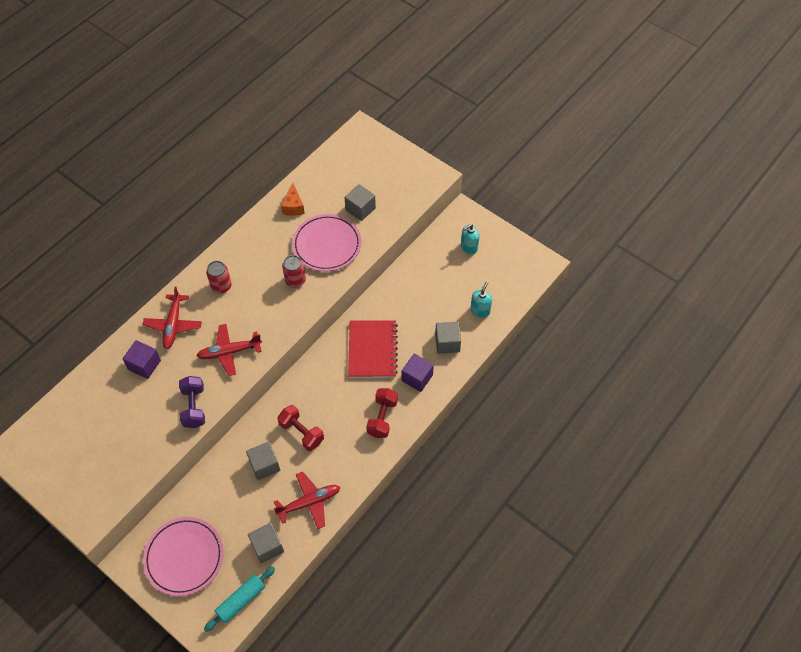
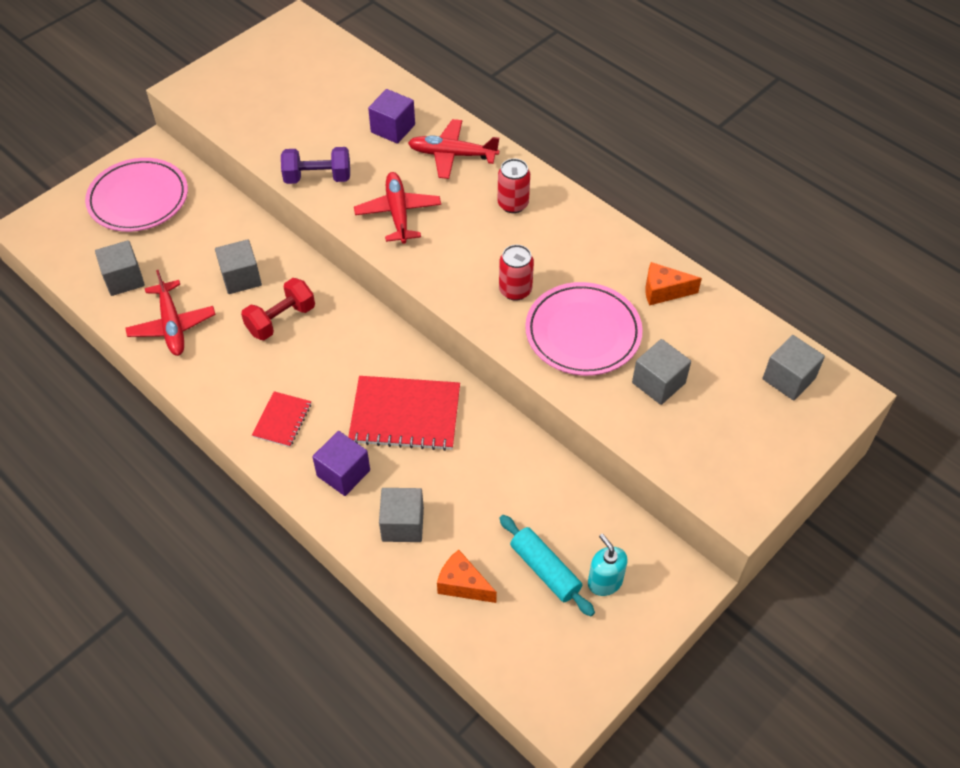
camera: 95 degrees right, 5 degrees down
(241, 600) = (63, 252): turquoise rolling pin -> turquoise rolling pin (545, 570)
(353, 152) = (788, 379): none -> grey cube
(382, 418) = (282, 420): red dumbbell -> red notebook
(480, 310) = (462, 585): turquoise soap dispenser -> orange cheese

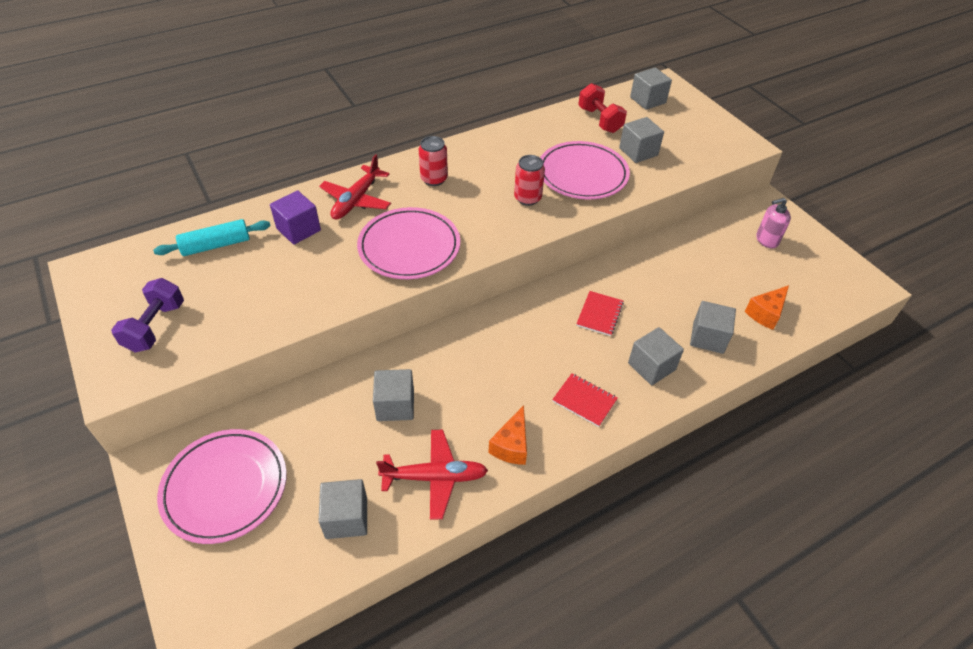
camera: 75 degrees left, 5 degrees down
(281, 320) = (464, 381): red dumbbell -> red dumbbell (599, 120)
(318, 178) = (332, 293): purple dumbbell -> purple dumbbell (155, 327)
(343, 473) = (651, 366): purple cube -> grey cube
(398, 213) = (409, 247): red plane -> pink plate
(405, 415) = (599, 314): red notebook -> red notebook, size x0.53
(545, 570) = (755, 266): turquoise rolling pin -> turquoise rolling pin (216, 245)
(604, 582) = (766, 240): turquoise soap dispenser -> pink soap dispenser
(663, 291) = (556, 129): orange cheese -> orange cheese (511, 445)

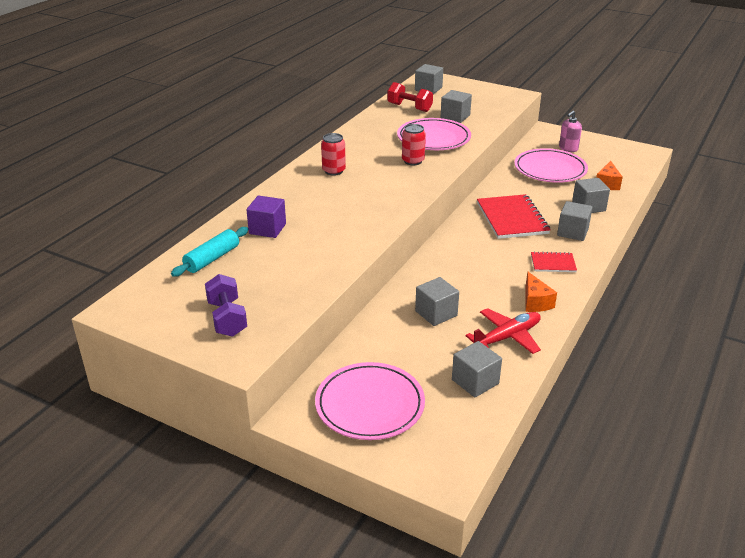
camera: 30 degrees left, 15 degrees down
(356, 200) = (291, 199): red plane -> none
(409, 247) = (364, 211): pink plate -> pink plate (550, 169)
(599, 314) = (512, 218): red notebook -> red notebook, size x1.87

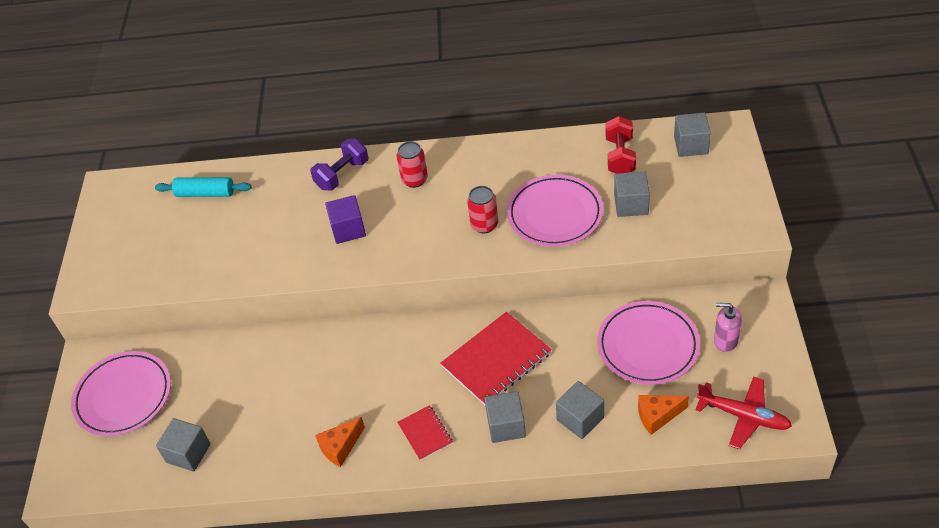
camera: 65 degrees right, 15 degrees up
(227, 318) = (127, 252): purple dumbbell -> purple dumbbell (342, 175)
(267, 229) = (274, 198): purple cube -> purple cube (348, 229)
(436, 313) = (275, 379): grey cube -> none
(507, 337) = (267, 448): red plane -> red plane (743, 416)

